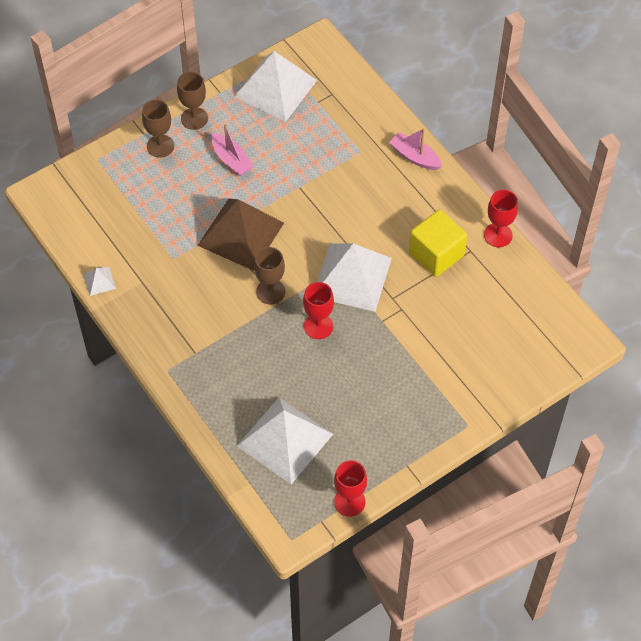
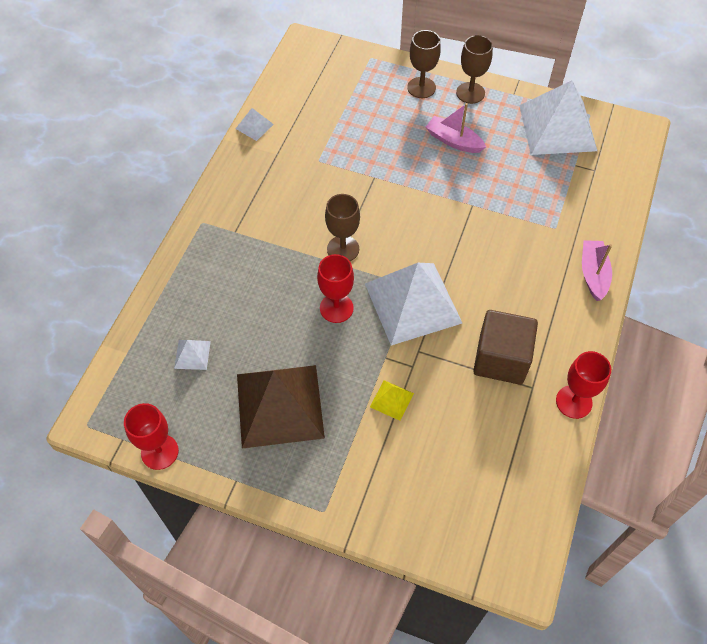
camera: 55 degrees right, 0 degrees up
(231, 160) = (453, 141): pink boat -> pink boat turned 105 degrees clockwise
(241, 234) = (384, 192): brown pyramid -> brown pyramid (279, 405)
(285, 440) = (192, 354): white pyramid -> white pyramid, size x0.41
(417, 337) = (391, 400): none -> yellow pyramid
(436, 254) = (501, 359): yellow cube -> brown cube

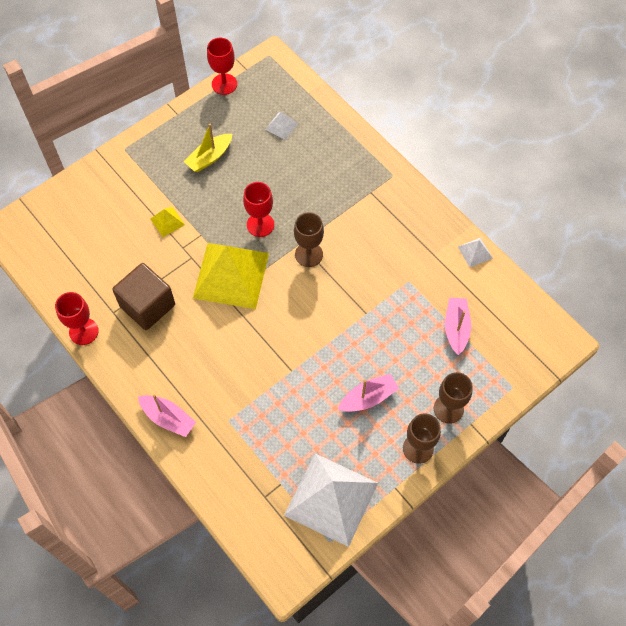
camera: 120 degrees right, 5 degrees up
(279, 405) = (210, 157): brown pyramid -> yellow boat
(343, 110) = (456, 328): none -> pink boat
(413, 303) = (231, 275): white pyramid -> yellow pyramid

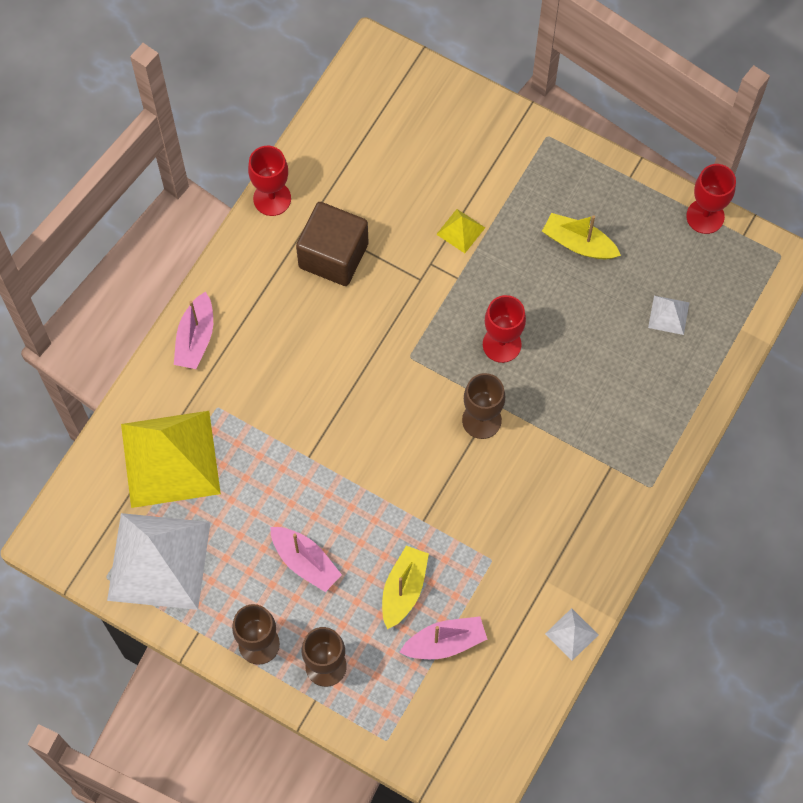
camera: 70 degrees right, 5 degrees up
(231, 275) = (413, 336): yellow pyramid -> yellow pyramid (170, 459)
(410, 341) = (403, 589): none -> yellow boat

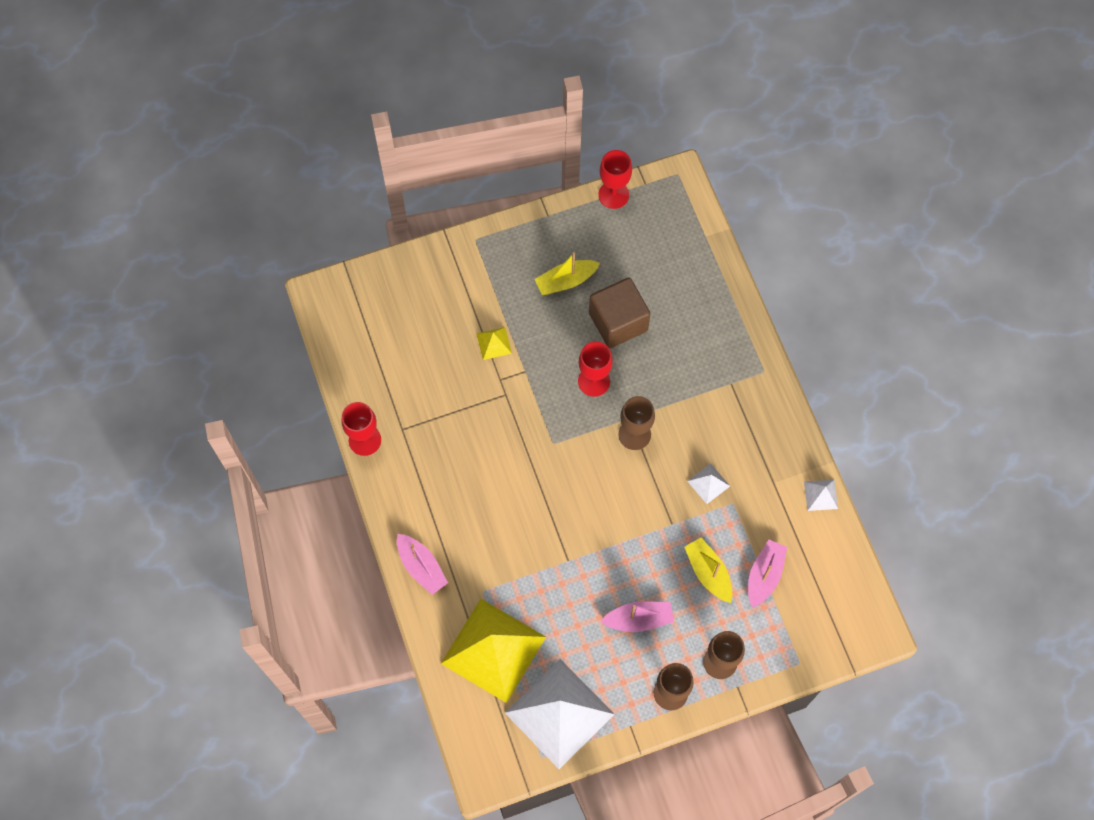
camera: 50 degrees left, 0 degrees up
(333, 255) = (440, 434): brown cube -> brown cube (618, 322)
(668, 315) = (660, 269): white pyramid -> white pyramid (708, 483)

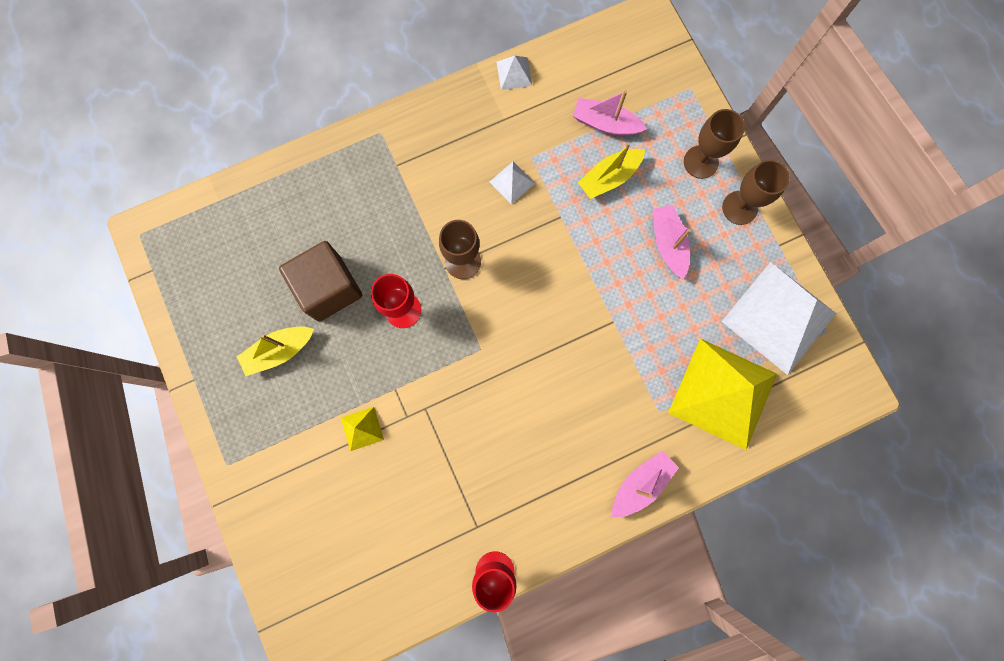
camera: 95 degrees left, 10 degrees up
(566, 281) = (279, 351): yellow boat -> yellow boat turned 90 degrees clockwise
(613, 195) = (166, 305): red goblet -> none

